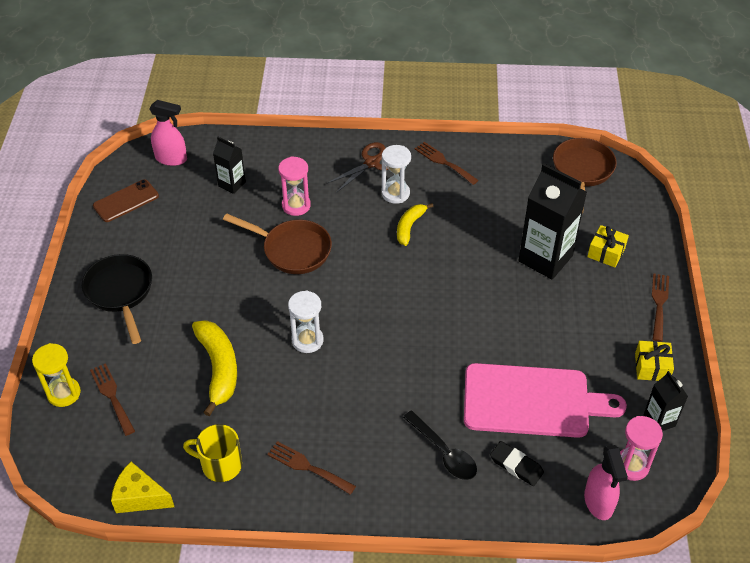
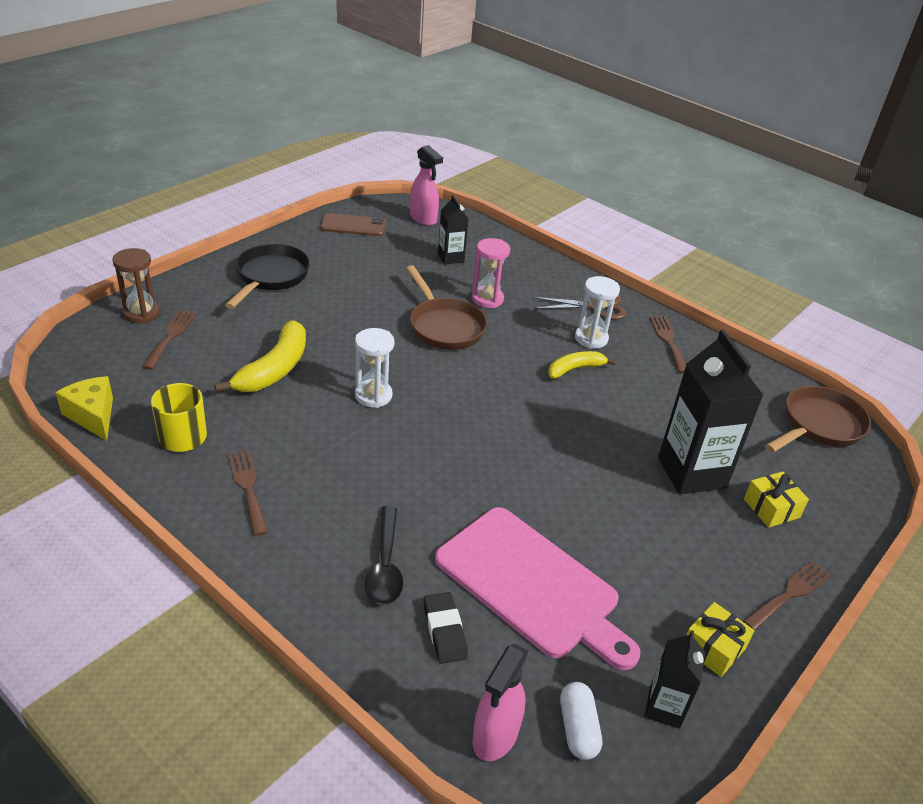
camera: 35 degrees right, 10 degrees down
(64, 393) = (141, 313): yellow hourglass -> brown hourglass
(631, 465) = (577, 728): pink hourglass -> white capsule

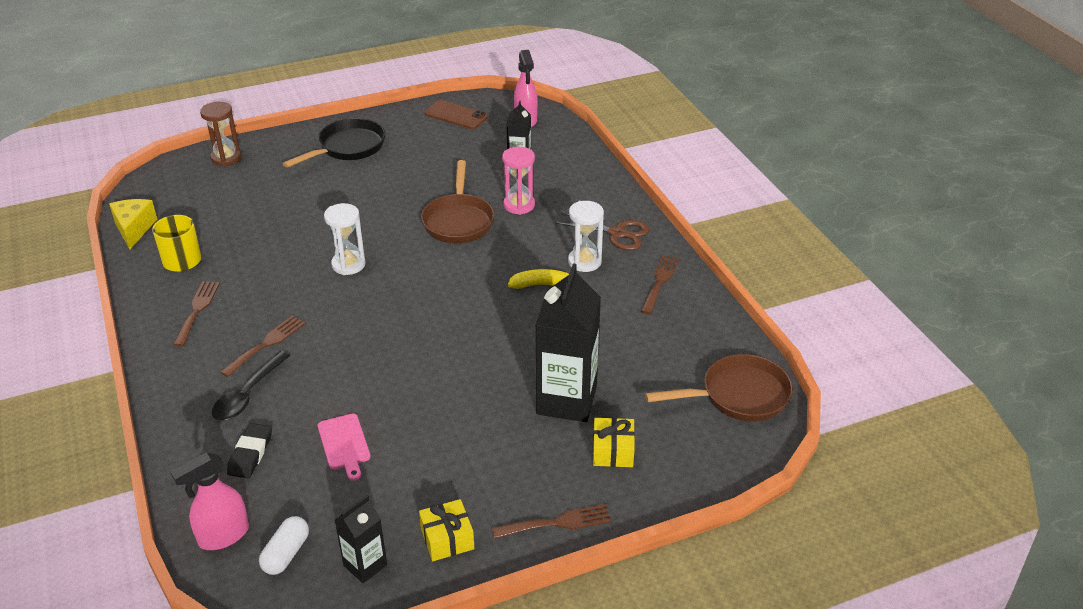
camera: 30 degrees right, 0 degrees up
(171, 336) = (233, 181): brown fork -> brown fork (267, 344)
(274, 369) = (289, 225): yellow banana -> none
(531, 585) = (344, 444): pink cutting board -> pink cutting board, size x0.45

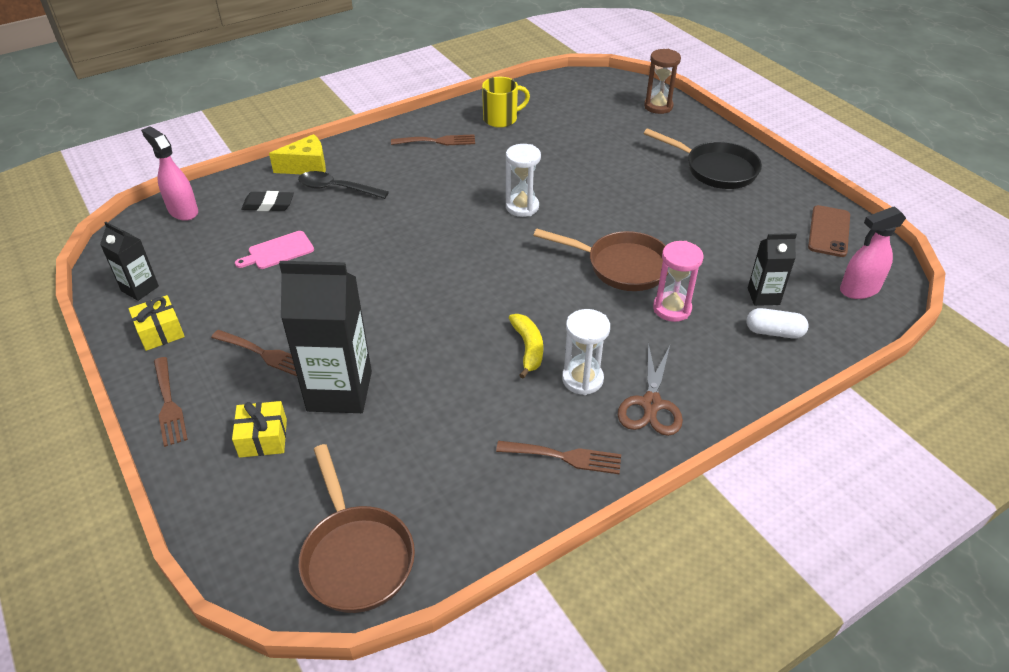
camera: 80 degrees right, 5 degrees up
(134, 229) = (534, 88): yellow cheese -> yellow cheese (306, 167)
(267, 344) = (400, 184): brown fork -> brown fork (264, 354)
(286, 554) = (159, 245): white capsule -> white capsule (774, 332)
(458, 221) = (621, 266): brown pan -> brown pan turned 150 degrees counterclockwise

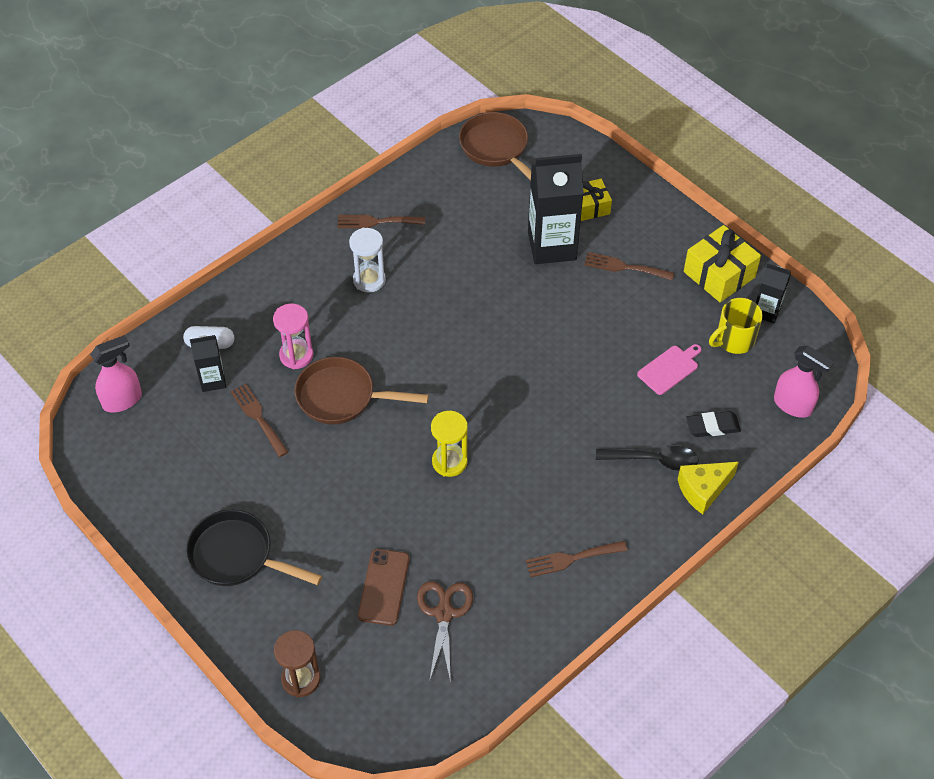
camera: 170 degrees right, 10 degrees up
(160, 332) = (719, 274): yellow gift -> yellow gift, size x1.60
(169, 405) = (671, 220): brown fork -> brown fork (258, 417)
(501, 119) = (504, 617): yellow mug -> yellow mug (734, 340)
(522, 207) = (449, 462): white hourglass -> yellow hourglass
(528, 348) = (416, 300): yellow banana -> none
(651, 404) = (315, 267): brown scissors -> brown scissors (444, 613)
(829, 231) = (130, 472): brown phone -> brown phone (384, 587)

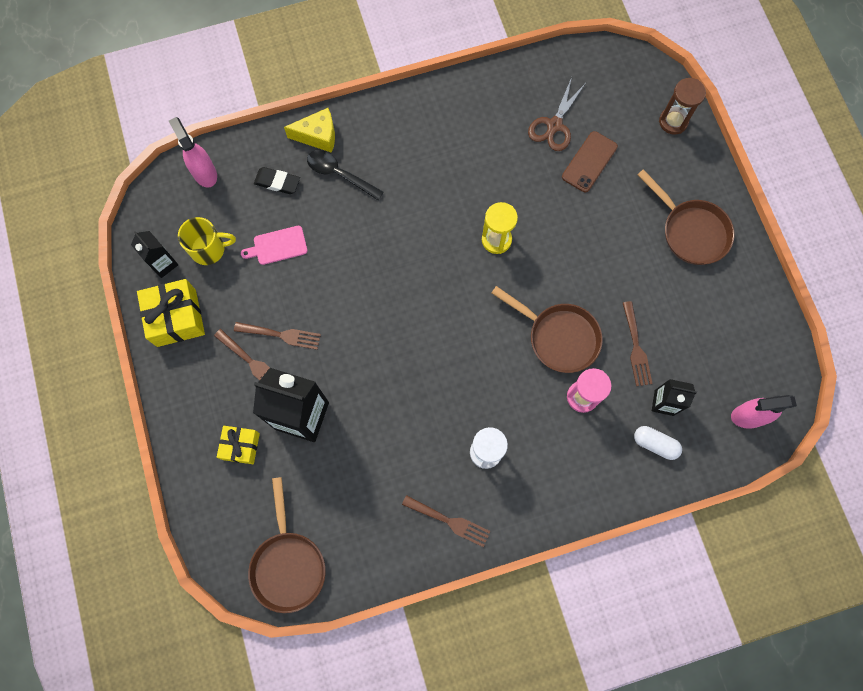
camera: 155 degrees left, 20 degrees up
(237, 556) = (690, 231): black pan -> brown pan
(571, 559) = (444, 126): brown fork -> brown fork (281, 335)

